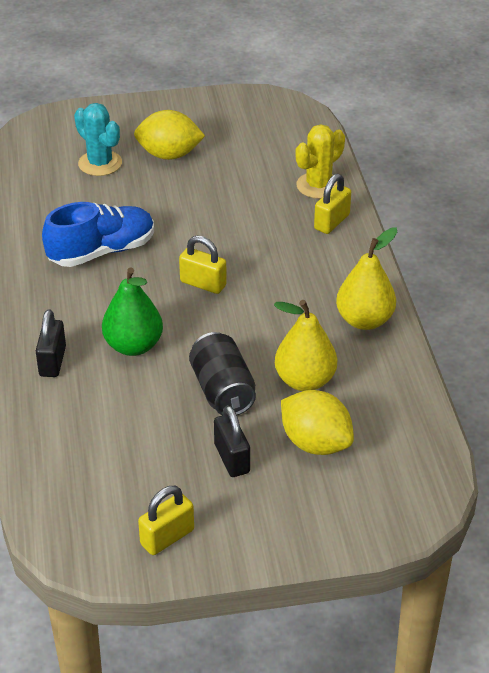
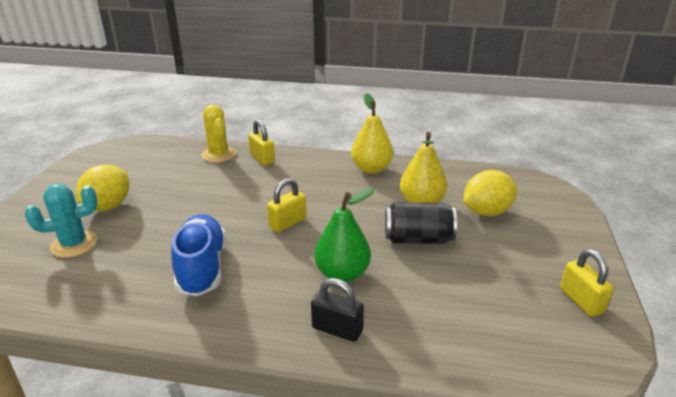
camera: 70 degrees left, 10 degrees down
(232, 458) = (495, 250): black padlock -> none

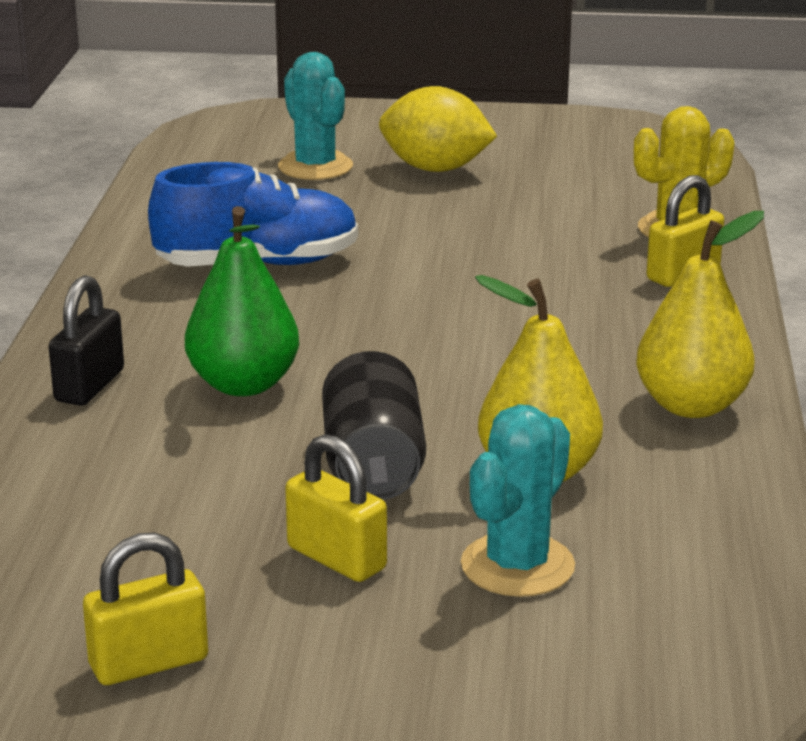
camera: 85 degrees right, 5 degrees down
(287, 223) = (411, 322): yellow padlock -> yellow padlock (336, 558)
(486, 212) = (517, 566): yellow lemon -> turquoise cactus

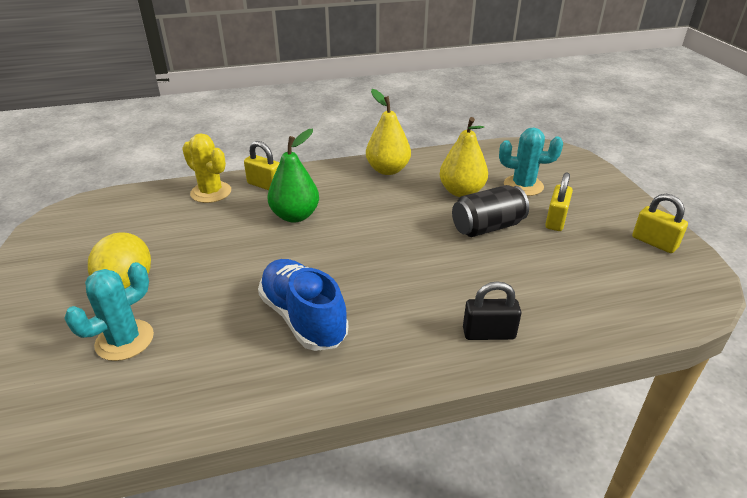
camera: 110 degrees left, 10 degrees up
(243, 385) = (448, 280): green pear -> green pear (295, 216)

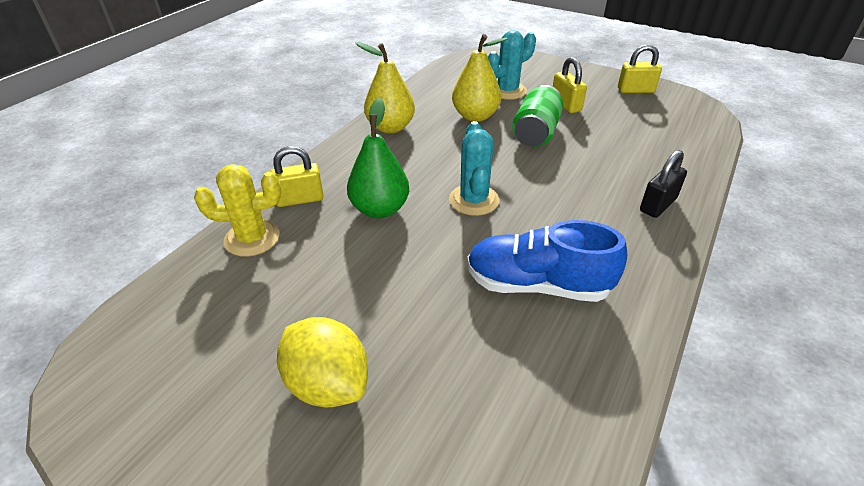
camera: 45 degrees left, 5 degrees up
(124, 340) = (428, 433): turquoise cactus -> turquoise cactus (474, 200)
(487, 227) = (535, 133): black can -> green can

